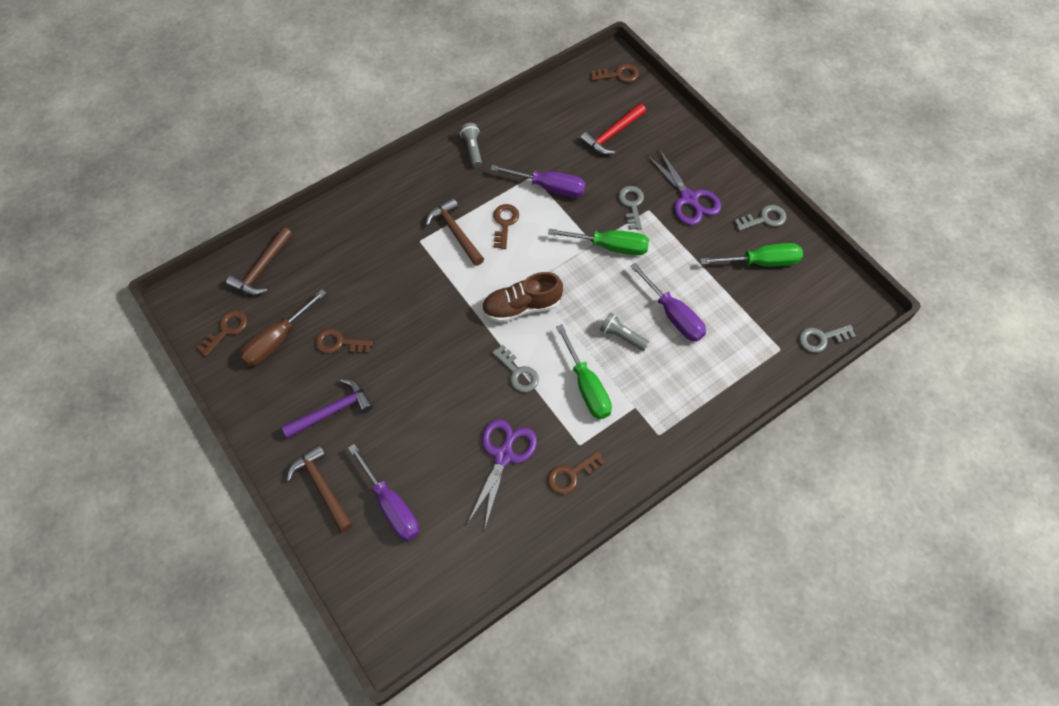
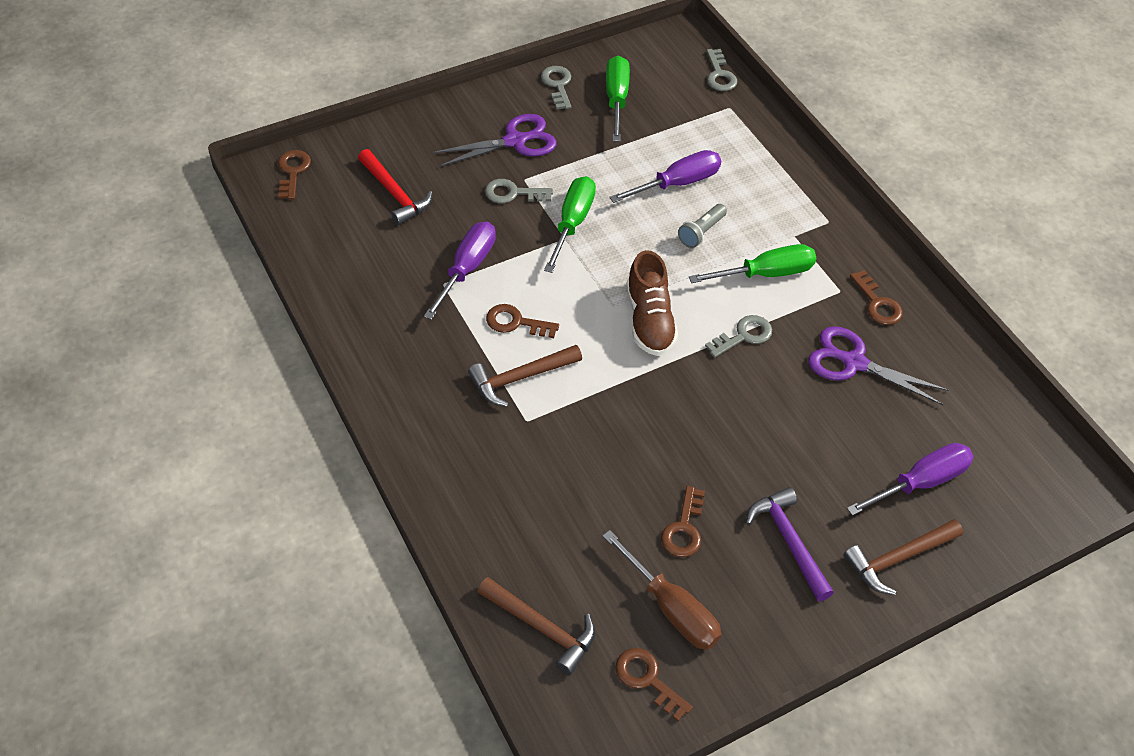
camera: 85 degrees left, 10 degrees down
(472, 149) = (378, 344): grey flashlight -> none

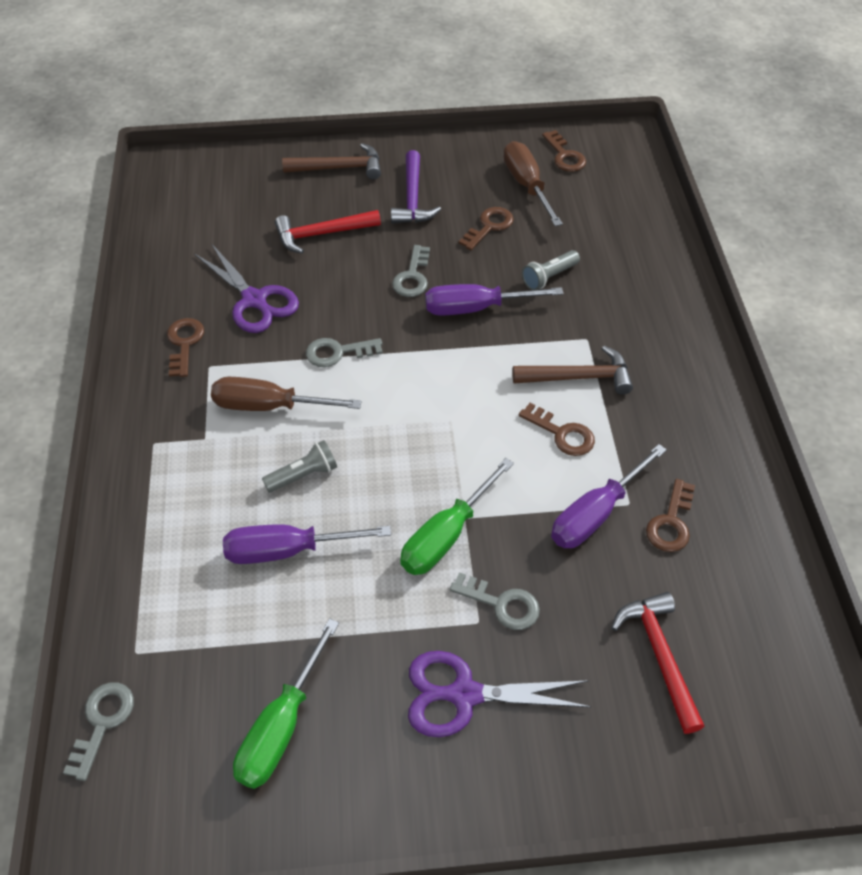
camera: 155 degrees left, 0 degrees up
(293, 171) = (801, 747): brown key -> brown key (671, 522)
(541, 627) = (629, 200): brown hammer -> none
(557, 85) = (353, 790): grey key -> grey key (412, 277)
(591, 481) = (549, 277): none -> grey flashlight
(649, 320) = (421, 394): brown shoe -> none
(765, 274) = (270, 406): green screwdriver -> brown screwdriver
(849, 458) = (322, 234): none -> red hammer
(920, 483) = (280, 204): purple screwdriver -> purple screwdriver (476, 308)

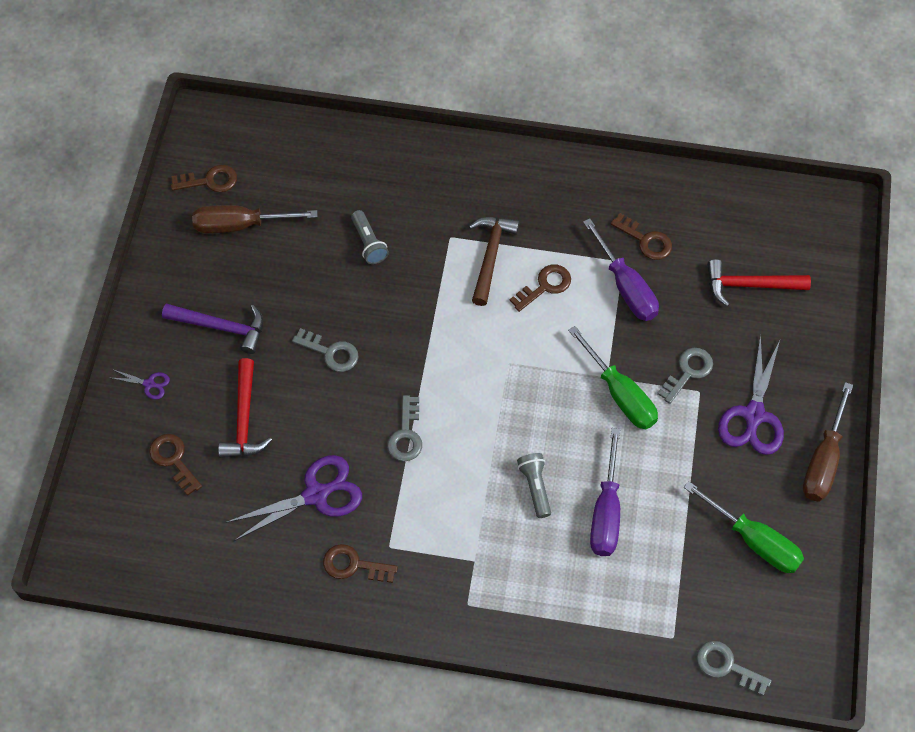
camera: 75 degrees left, 10 degrees up
(270, 406) = (452, 502): brown screwdriver -> brown screwdriver (823, 460)
(339, 168) = (149, 384): brown hammer -> purple scissors
(476, 308) = (388, 311): purple screwdriver -> none
(489, 226) = (286, 272): brown key -> brown key (173, 460)

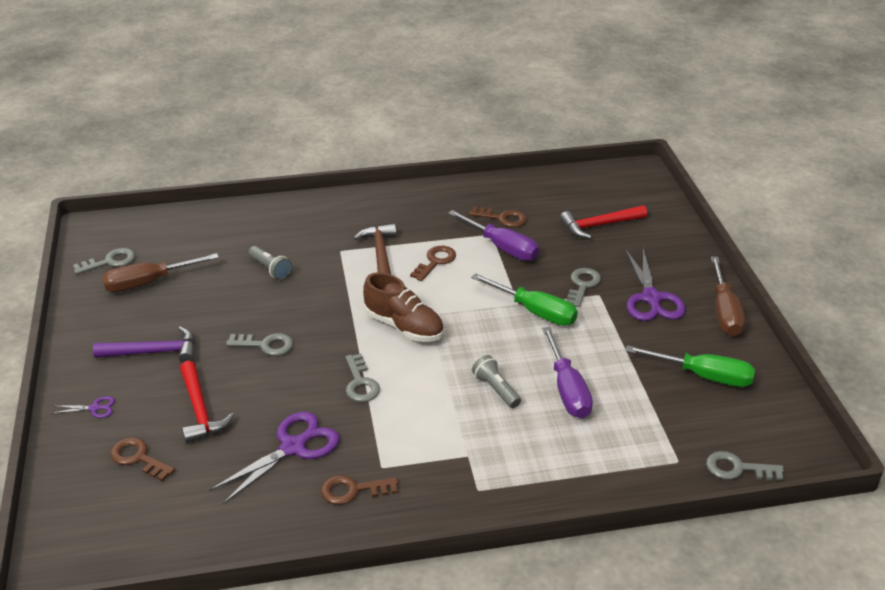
camera: 20 degrees left, 25 degrees down
(210, 181) = (110, 262): brown key -> grey key
(476, 371) = (404, 326): none -> brown shoe

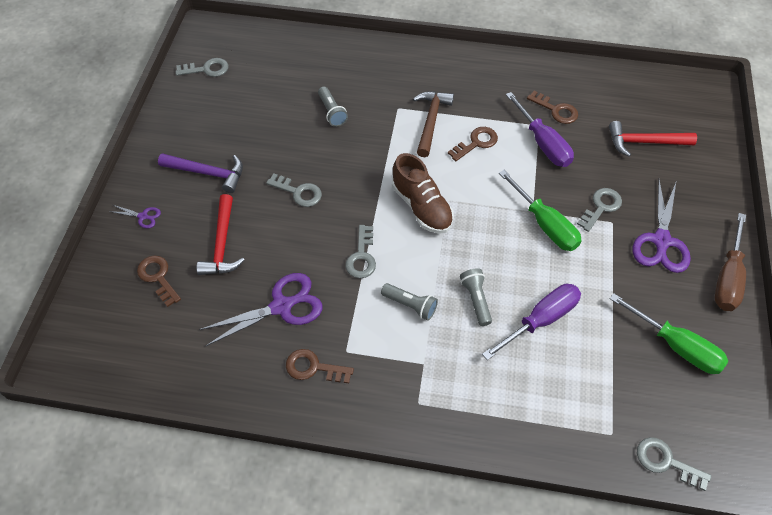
camera: 20 degrees right, 20 degrees up
(149, 282) = (229, 99): brown screwdriver -> none
(431, 411) = (410, 305): none -> grey flashlight
(567, 389) = (540, 320): purple screwdriver -> purple screwdriver turned 135 degrees counterclockwise

